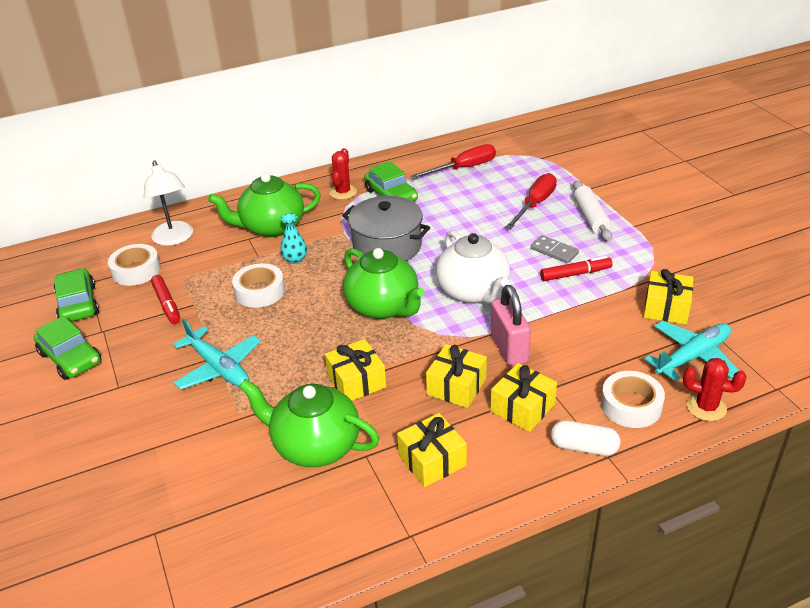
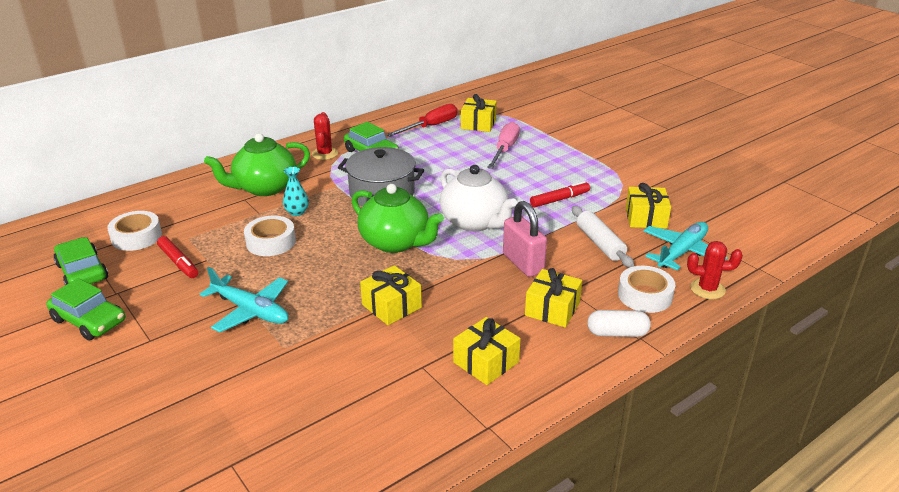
camera: 15 degrees left, 5 degrees down
(174, 239) = (168, 206): white lamp -> none
(315, 445) = (370, 365): green teapot -> none
(456, 386) = (486, 299): yellow gift -> yellow gift (478, 124)
(535, 204) = (505, 149): red screwdriver -> pink screwdriver
(554, 251) = (534, 184): grey domino -> none
(591, 217) = (556, 155): white rolling pin -> white rolling pin (600, 243)

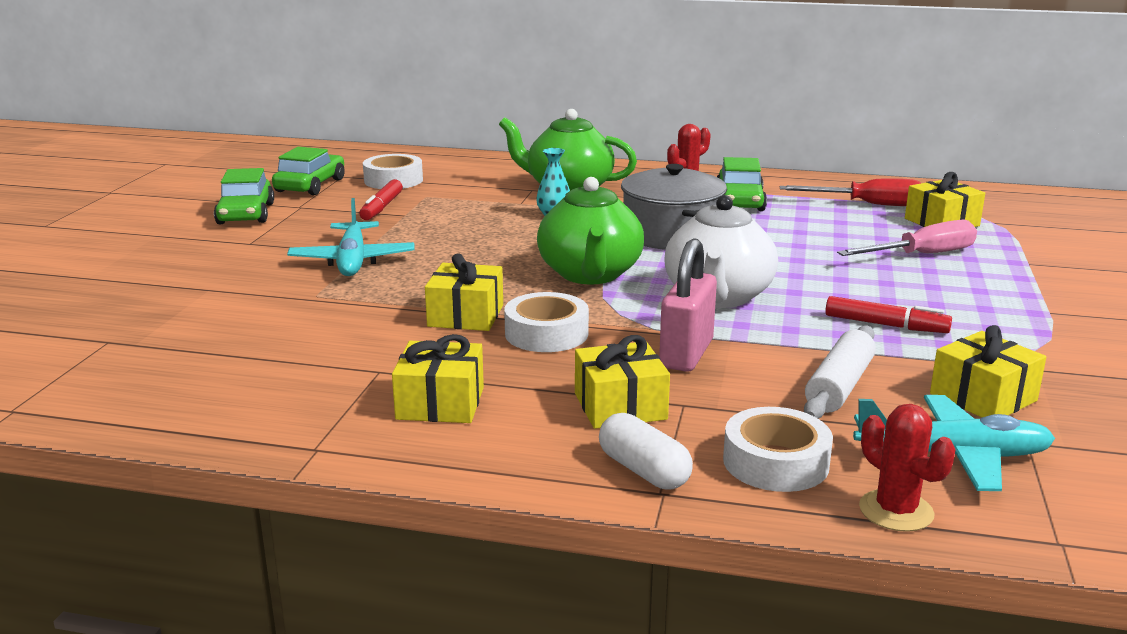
camera: 50 degrees right, 10 degrees down
(271, 242) = (480, 225): white tape -> white tape (546, 333)

